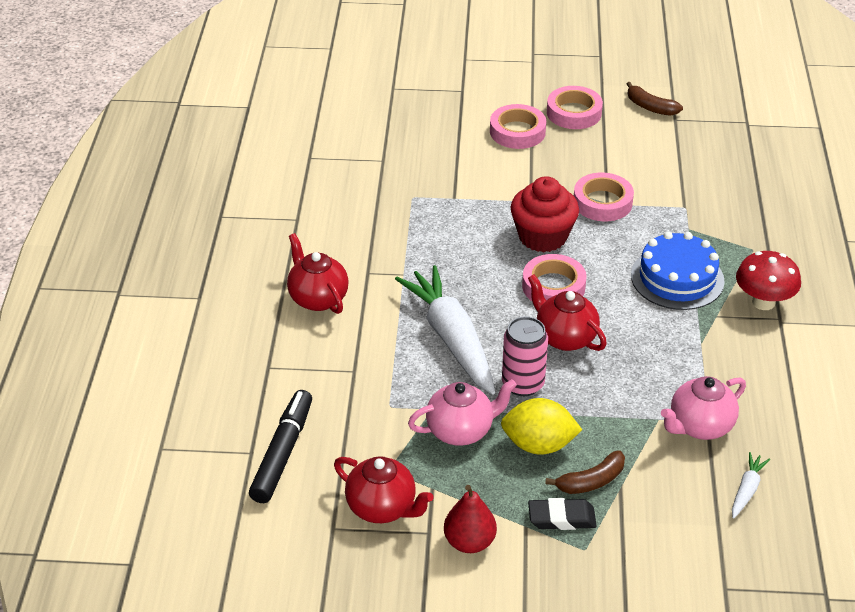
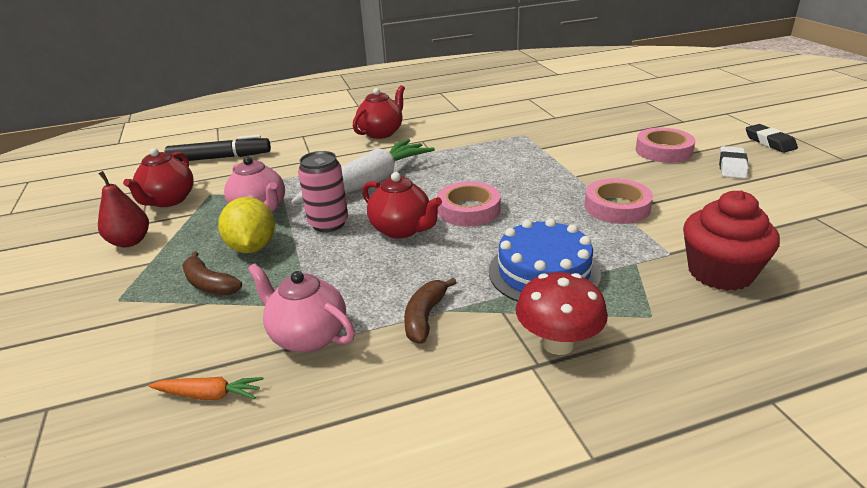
camera: 70 degrees right, 10 degrees down
(542, 237) = (532, 191): red cupcake -> red cupcake (720, 272)
(561, 518) = (158, 278): black eraser -> black eraser (769, 142)
(564, 337) = (402, 229): red teapot -> red teapot turned 105 degrees clockwise
(574, 113) = (732, 166): pink tape -> white eraser
(650, 107) = (810, 199): brown banana -> brown banana (425, 317)
(747, 490) = (209, 395): white carrot -> orange carrot

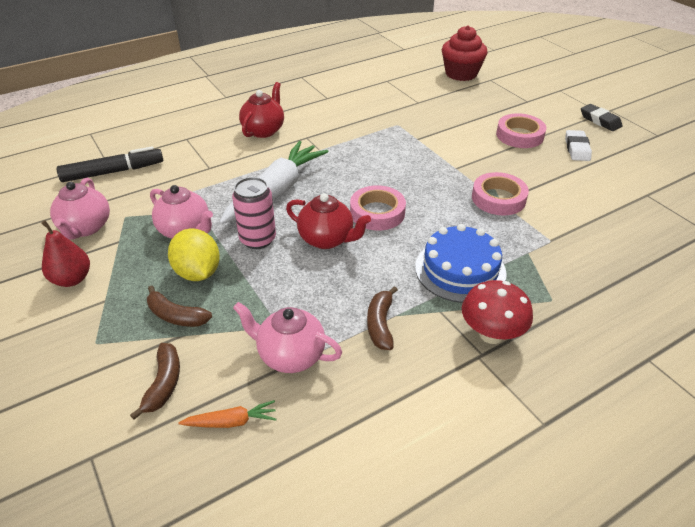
camera: 15 degrees left, 10 degrees up
(160, 346) = (164, 384): none -> brown banana
(168, 200) = (86, 228): red teapot -> pink teapot
(720, 272) = (591, 255): red cupcake -> red cupcake (461, 74)

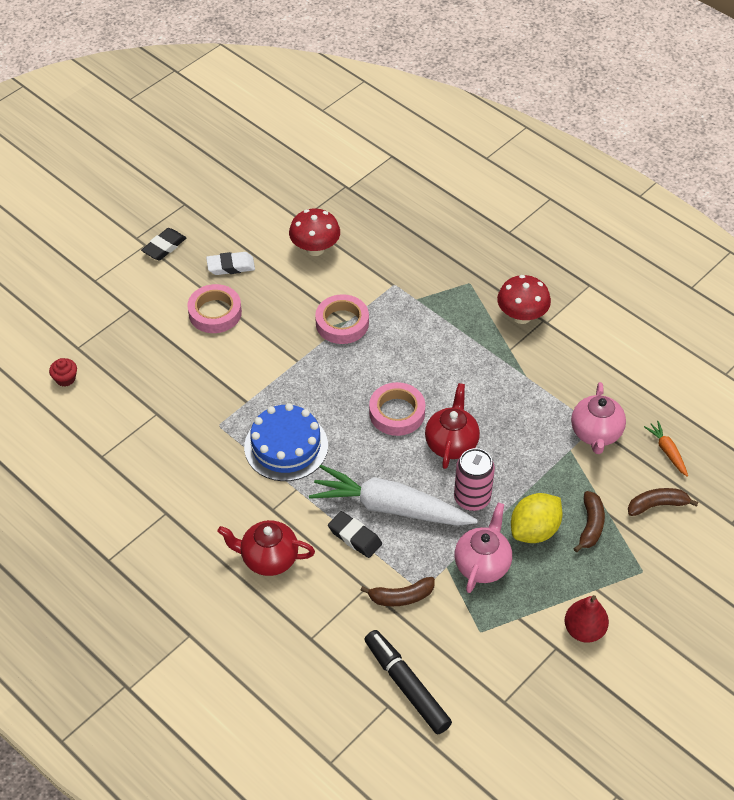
camera: 105 degrees left, 10 degrees up
(86, 228) = (511, 659): pink teapot -> none
(258, 169) = (354, 537): none -> black eraser
(380, 324) = (540, 384): brown banana -> brown banana (401, 597)
(460, 270) = (456, 341): blue cake -> blue cake (286, 446)
(461, 74) = (65, 379): red cupcake -> red cupcake, size x0.45
(603, 197) = (315, 249): none -> red mushroom

